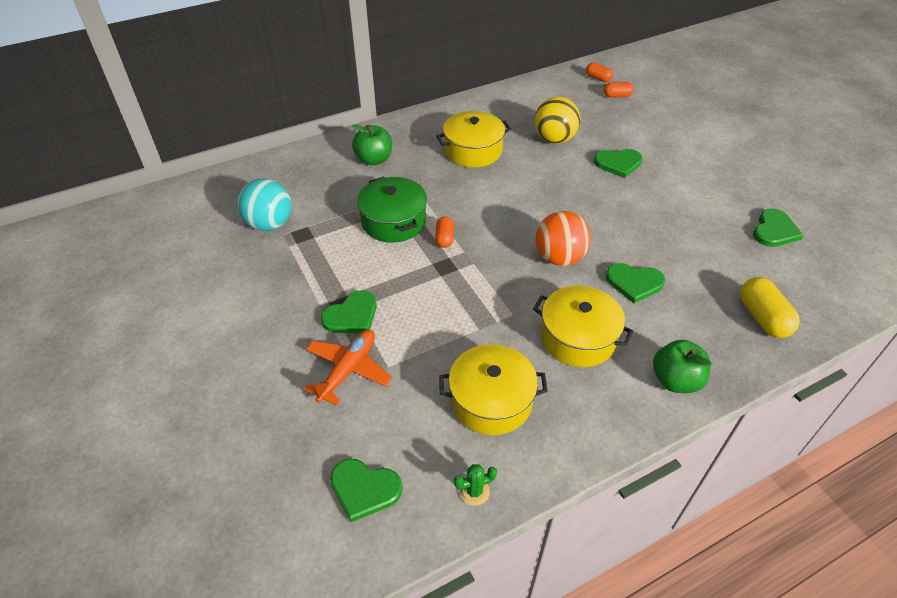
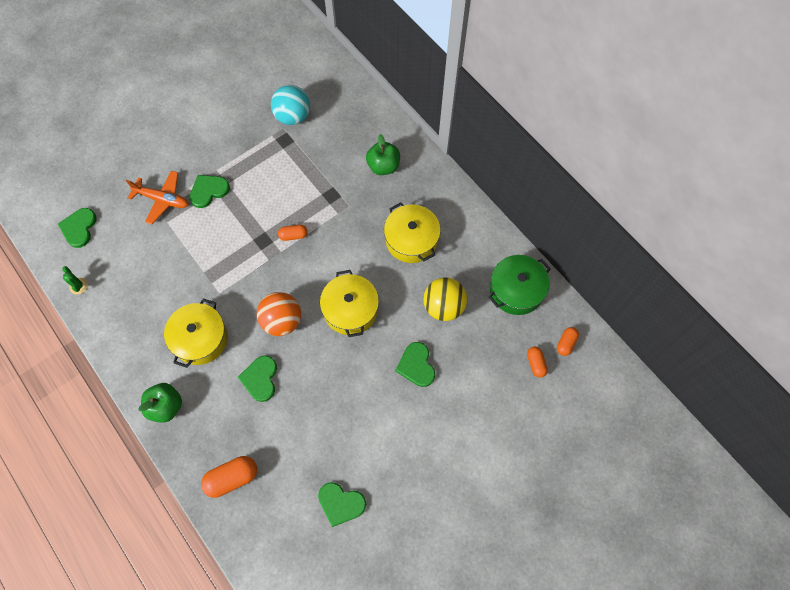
camera: 80 degrees right, 20 degrees up
(352, 315) = (208, 191): green heart -> green heart turned 105 degrees clockwise
(393, 221) = (308, 196): green pot -> green pot (516, 290)
(491, 400) = (143, 287): yellow pot -> yellow pot (350, 310)
(763, 318) = (232, 478): yellow capsule -> orange capsule

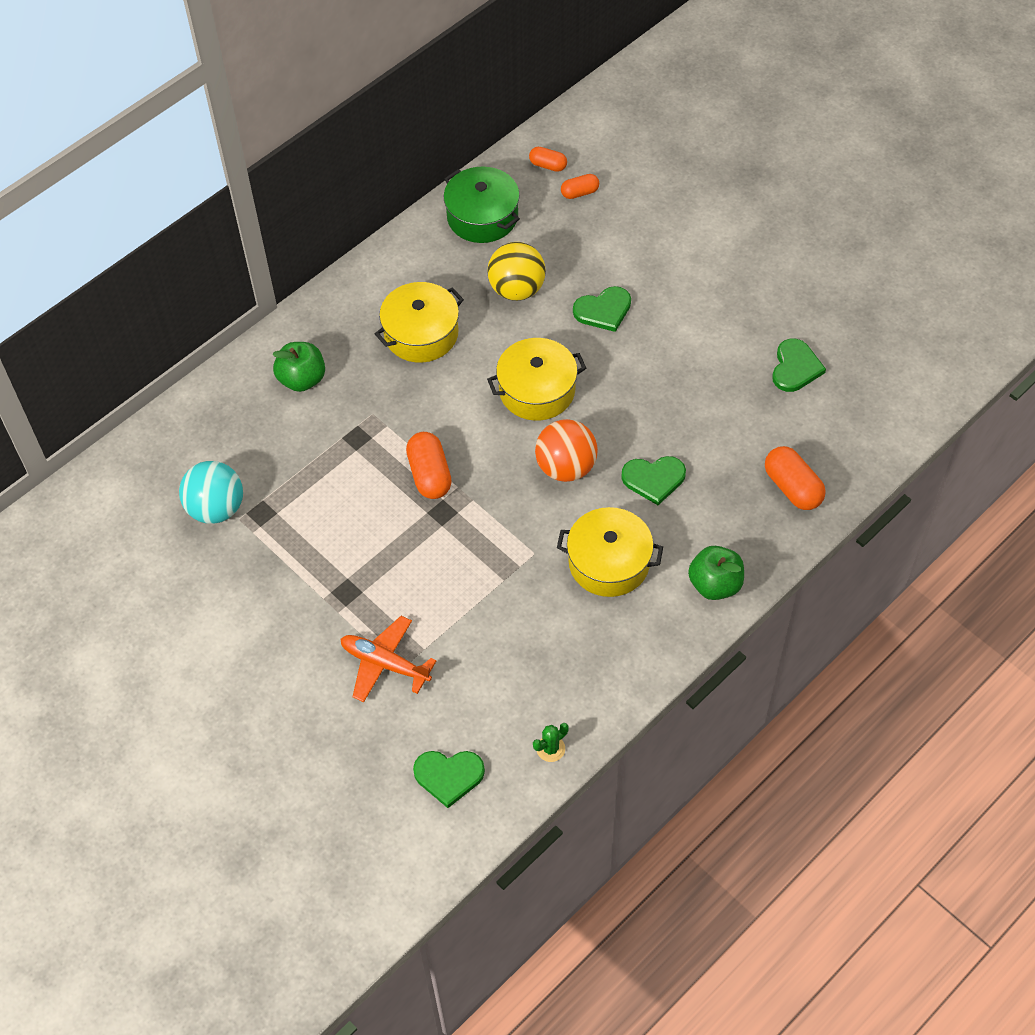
camera: 95 degrees left, 10 degrees down
(162, 200) = (385, 663): orange plane -> orange plane turned 75 degrees counterclockwise
(208, 191) = (363, 601): green heart -> none
(293, 235) = (429, 475): orange capsule -> orange capsule, size x1.68

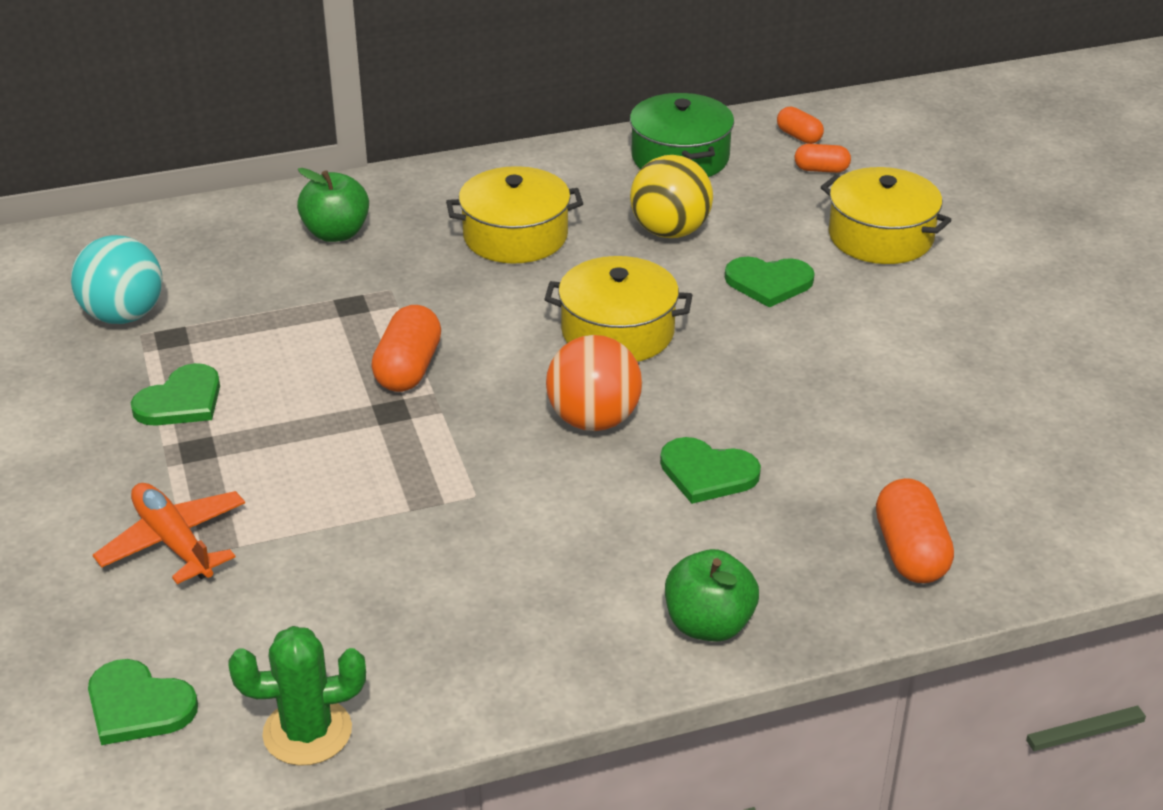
camera: 25 degrees right, 20 degrees down
(550, 749) = (307, 732): green cactus -> green cactus, size x1.79
(609, 562) = (571, 542): yellow pot -> yellow pot (880, 236)
(795, 367) = (1004, 420): green heart -> green heart (181, 401)

